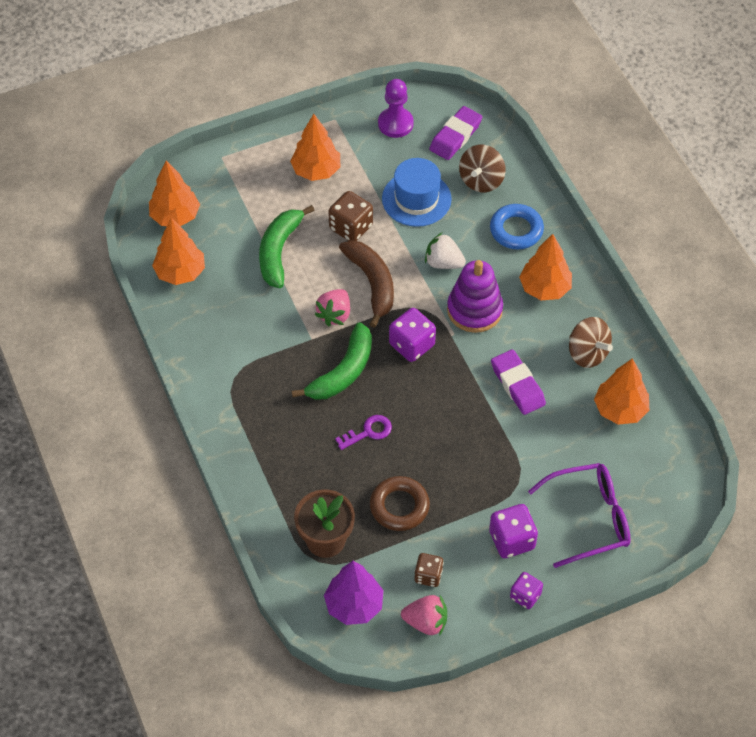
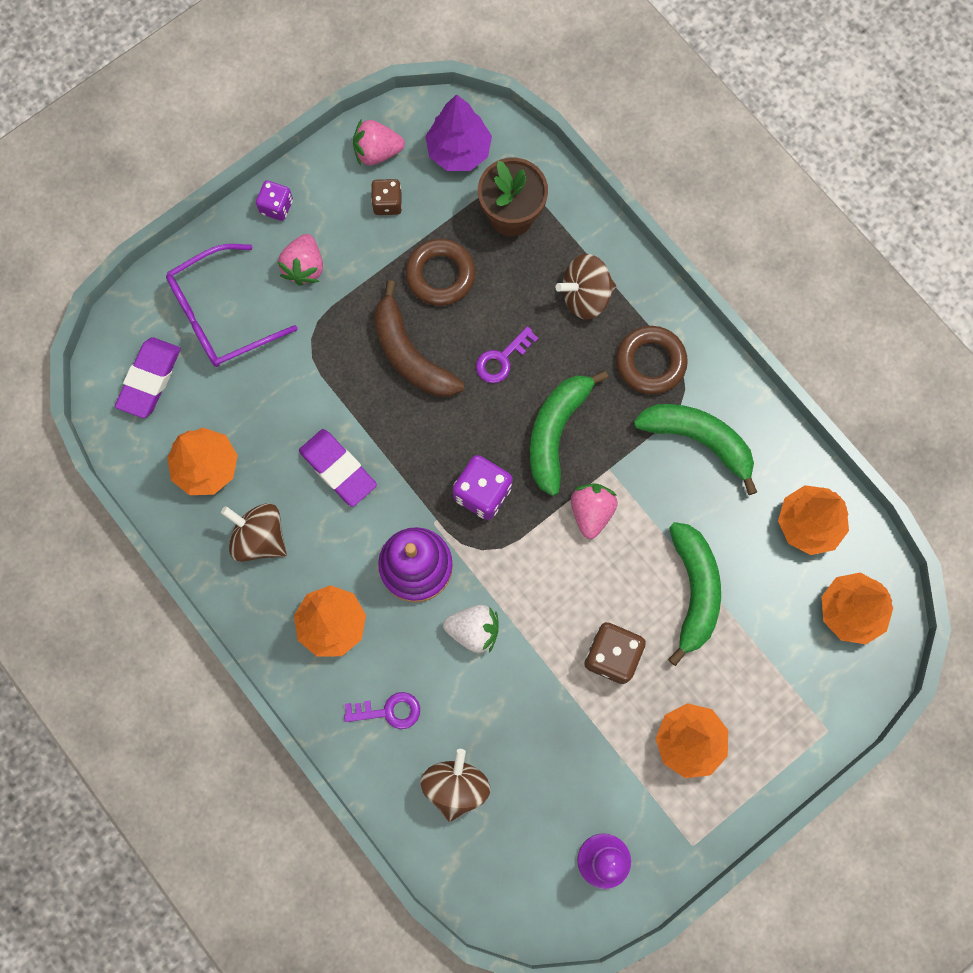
camera: 165 degrees right, 20 degrees up
(237, 342) = (699, 440): none -> green banana
(253, 403) = (650, 362): none -> brown ring
(286, 463) = (585, 296): none -> brown spinning top
(372, 284) = (557, 571): brown banana -> brown banana (410, 354)
(416, 199) = (537, 729): blue hat -> none
(455, 136) = (511, 860): purple eraser -> purple eraser (150, 379)
(512, 540) = (304, 267): purple dice -> pink strawberry
(516, 230) = (389, 711): blue ring -> purple key

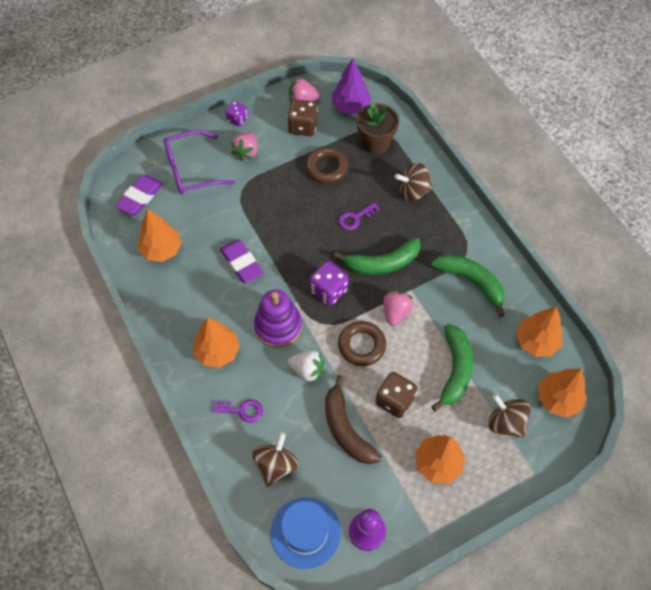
camera: 10 degrees right, 15 degrees down
(259, 537) = (184, 294): brown spinning top -> brown spinning top (506, 423)
(387, 203) = (303, 127): brown dice -> brown dice, size x1.56
(410, 354) = (300, 207): brown banana -> brown banana (346, 428)
(517, 877) = (305, 532): none -> blue hat
(556, 431) = (382, 263): green banana -> green banana turned 135 degrees counterclockwise
(650, 362) = (447, 233): brown ring -> brown ring (362, 345)

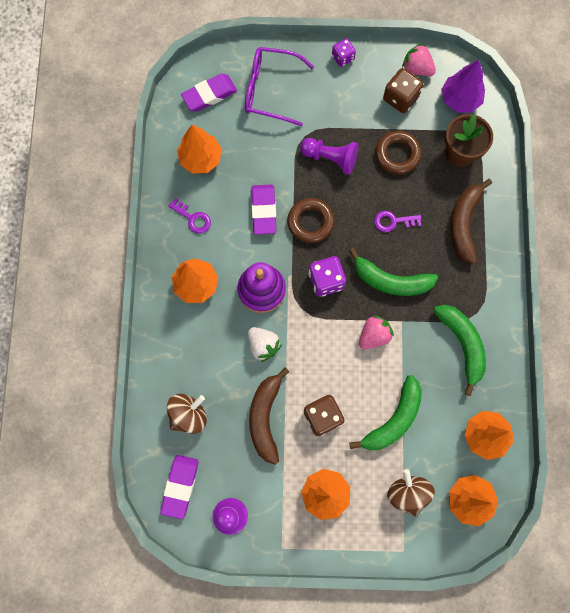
camera: 30 degrees right, 15 degrees up
(242, 410) = (187, 350): purple key -> purple key (193, 218)
(246, 152) = (331, 98): pink strawberry -> none
(274, 196) = (331, 158): none -> purple pawn
(305, 532) = (180, 486): blue hat -> purple eraser
(362, 345) = (324, 349): brown ring -> brown ring (310, 222)
(412, 192) = (464, 223): brown spinning top -> brown banana

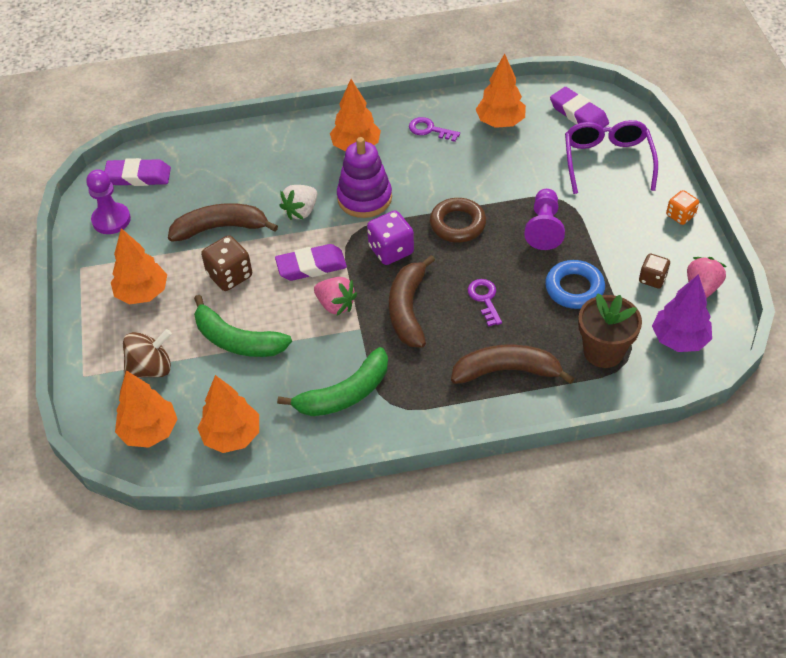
camera: 80 degrees right, 25 degrees down
(188, 415) = (213, 168): brown spinning top -> none
(193, 218) = (429, 130): purple key -> purple key turned 90 degrees clockwise
(264, 211) = (457, 183): purple eraser -> purple eraser (311, 266)
(343, 57) = (680, 215): purple dice -> orange dice
(390, 280) = (408, 309): green banana -> brown banana
(397, 154) = (574, 288): brown ring -> blue ring
(400, 98) = (652, 279): brown dice -> brown dice, size x0.64

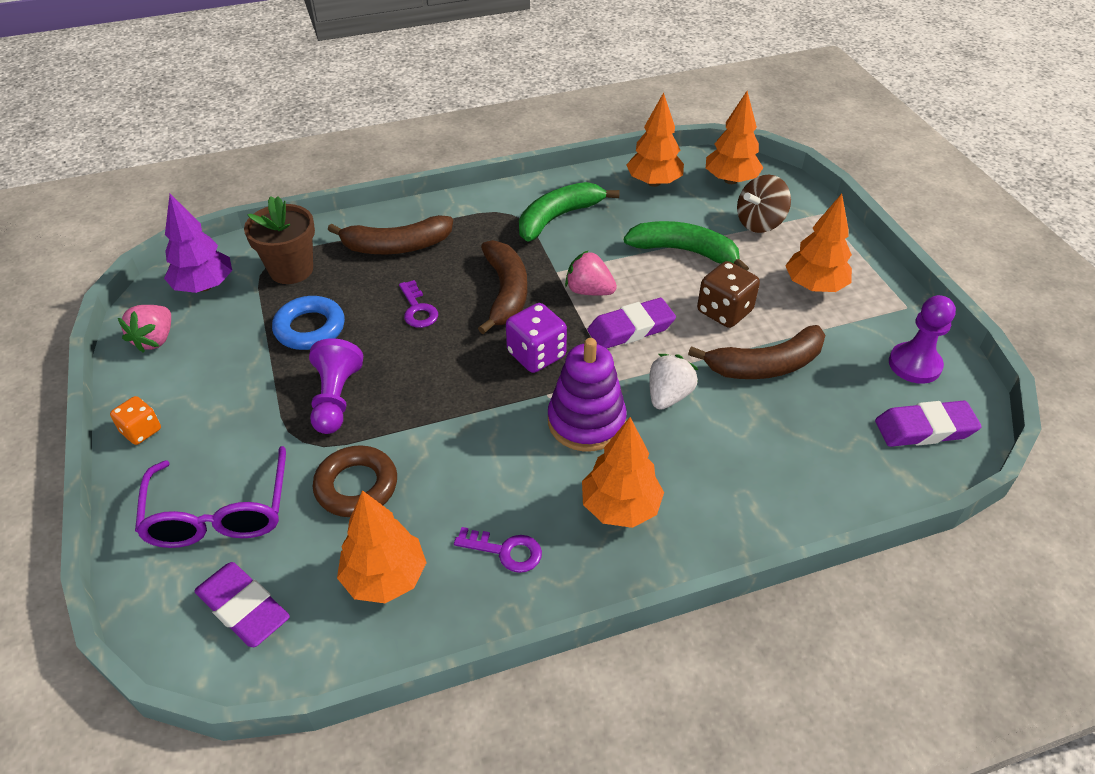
camera: 170 degrees right, 5 degrees down
(457, 224) = (452, 395): brown ring -> brown ring (356, 486)
(652, 279) = (211, 346): brown dice -> none

